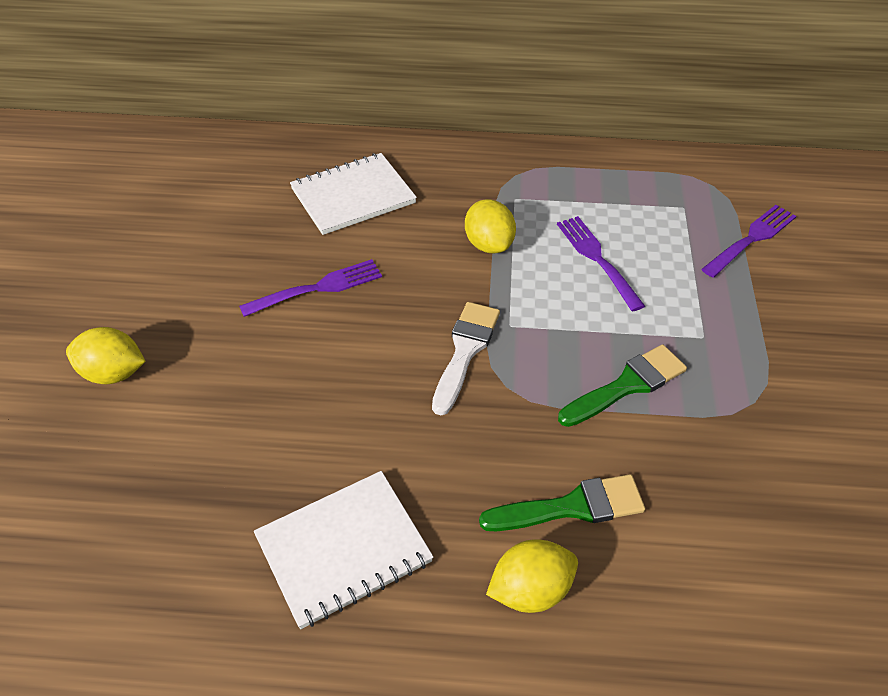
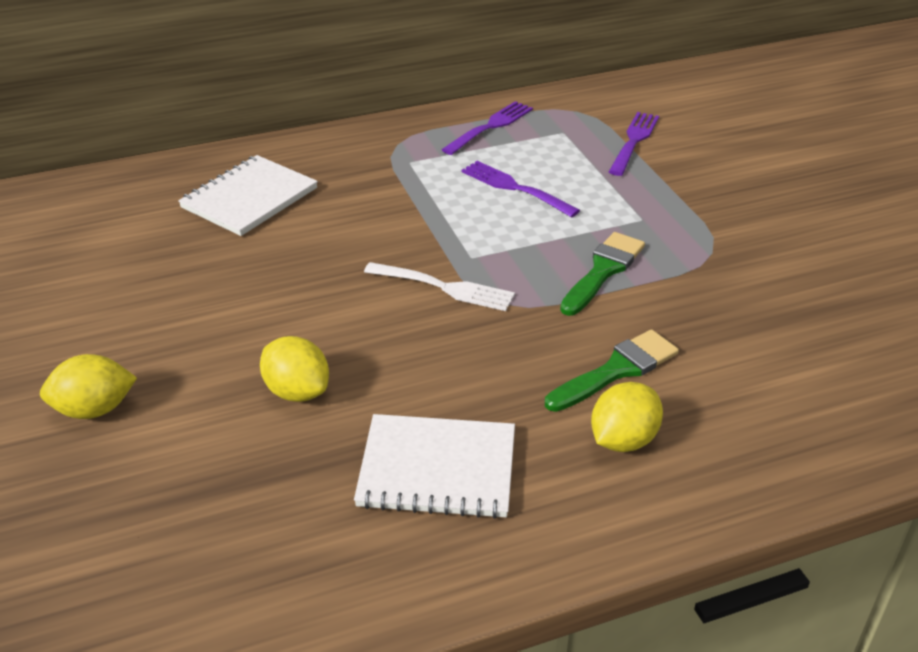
camera: 25 degrees left, 10 degrees down
(318, 288) = (266, 279): purple fork -> purple fork (490, 127)
(343, 549) = (437, 469): white notebook -> white notebook turned 60 degrees clockwise
(465, 351) = (444, 287): white brush -> white fork
(489, 244) = (410, 202): yellow lemon -> yellow lemon (297, 391)

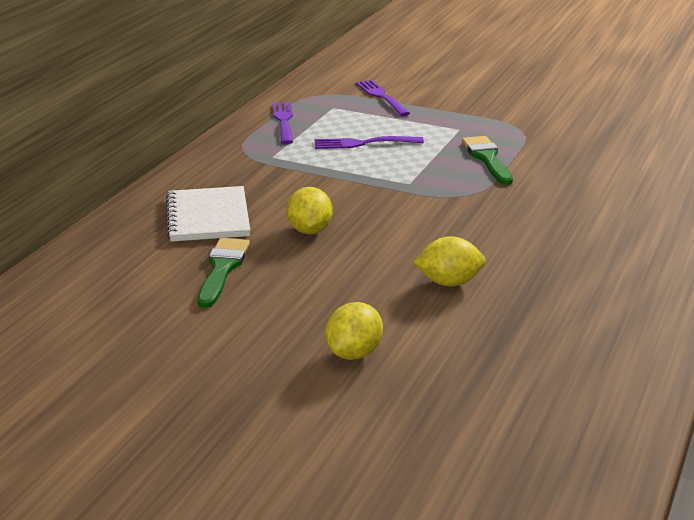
camera: 45 degrees left, 10 degrees down
(437, 469) = (583, 272): white notebook -> none
(444, 287) = (424, 202): white fork -> none
(616, 370) = (577, 194): green brush -> green brush (222, 269)
(623, 440) = (633, 217): yellow lemon -> yellow lemon (309, 230)

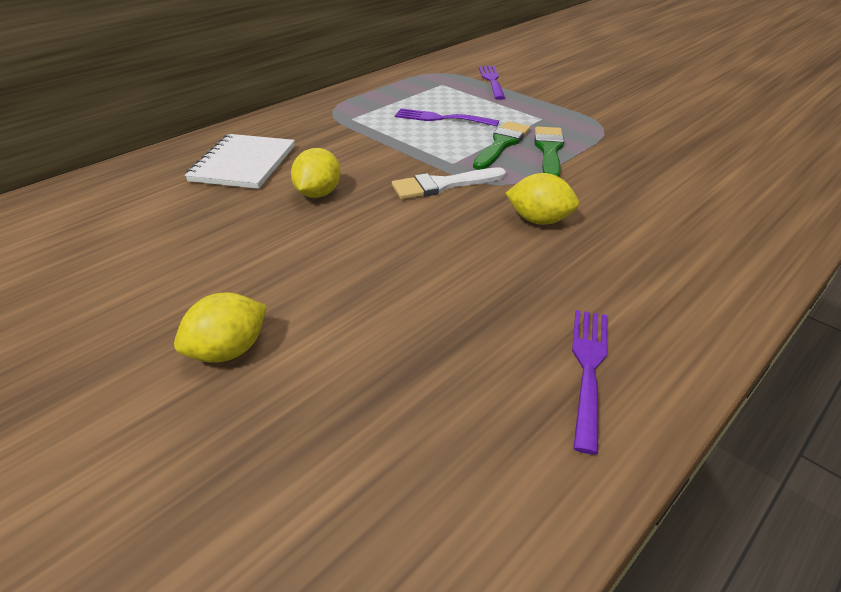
camera: 20 degrees right, 10 degrees up
(222, 269) = (202, 218): green brush -> green brush (501, 144)
(284, 121) = (390, 89): purple fork -> purple fork (588, 368)
(416, 204) = (443, 185): none -> white brush
(449, 282) = (405, 282): yellow lemon -> yellow lemon (539, 220)

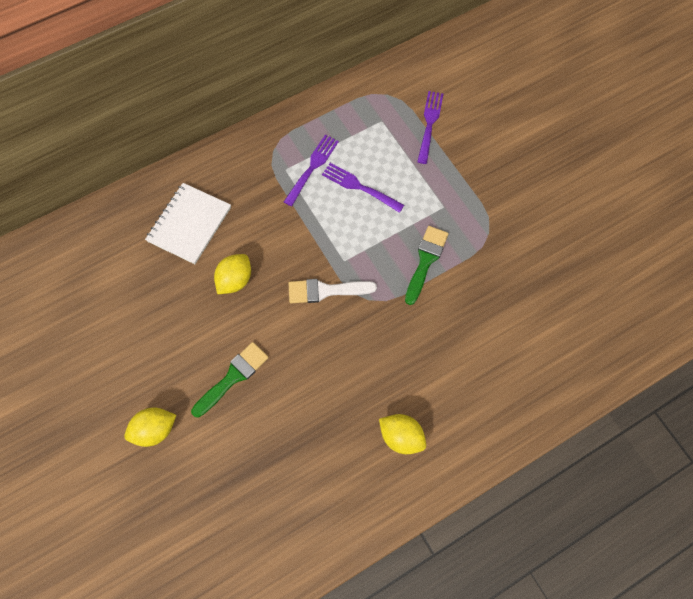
camera: 15 degrees right, 30 degrees up
(501, 144) = (392, 242): green brush -> green brush (233, 377)
(539, 220) = (376, 352): yellow lemon -> yellow lemon (401, 436)
(588, 368) = (342, 496): purple fork -> purple fork (312, 167)

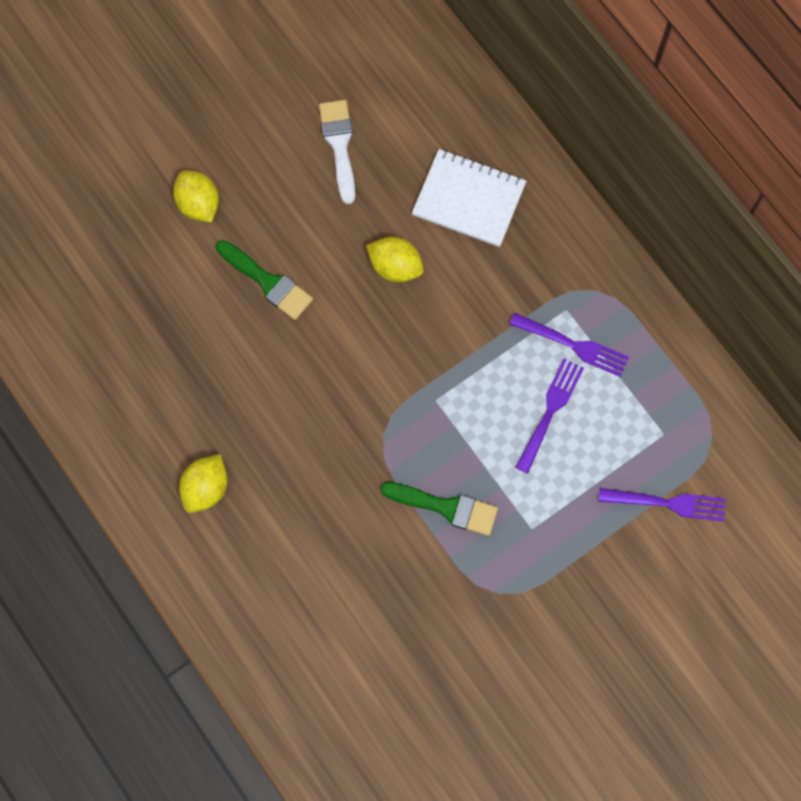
camera: 85 degrees right, 5 degrees up
(326, 291) = (390, 381): white brush -> white brush (339, 145)

